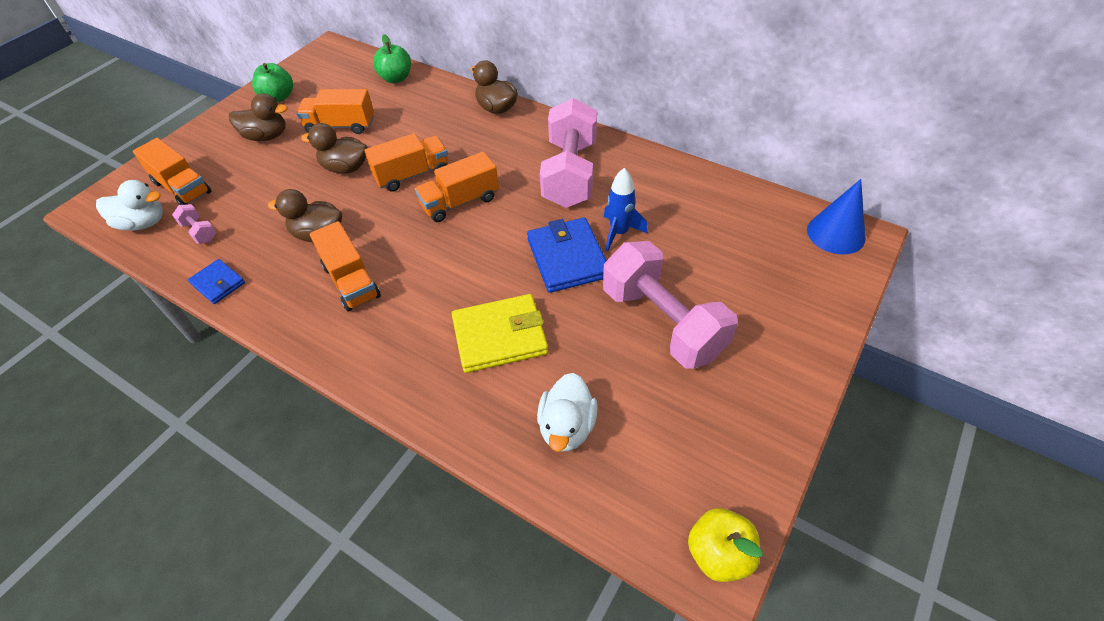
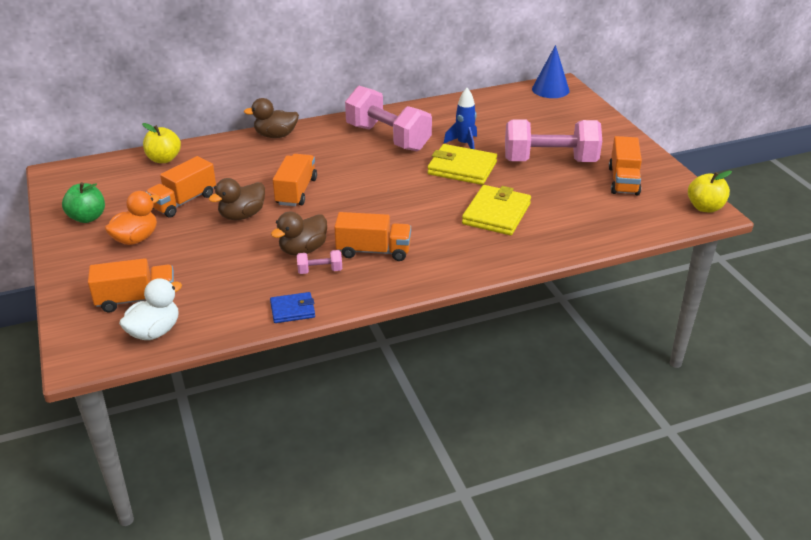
camera: 55 degrees left, 15 degrees down
(199, 232) = (214, 304): pink dumbbell -> pink dumbbell (320, 271)
(266, 136) = (136, 239): brown duck -> orange duck
(396, 78) = (164, 159): green apple -> yellow apple
(460, 202) = (355, 184): orange truck -> orange truck (623, 181)
(567, 258) = (462, 168): blue wallet -> yellow wallet
(567, 427) = (588, 218): white duck -> none

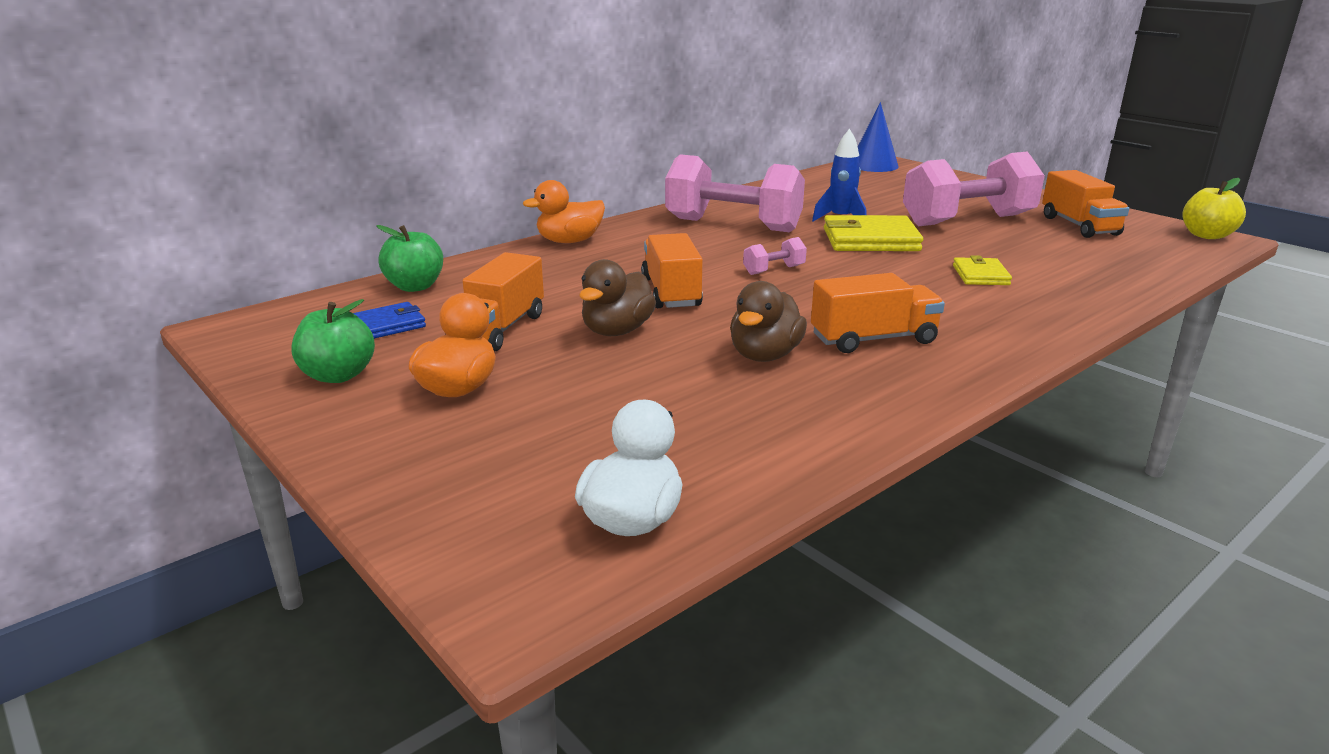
camera: 20 degrees left, 10 degrees down
(137, 299) = (545, 475): orange truck -> none
(164, 159) = (415, 286): yellow apple -> green apple
(276, 135) = (569, 241): brown duck -> orange duck
(292, 310) = (846, 434): blue wallet -> blue wallet (388, 325)
(320, 271) = (824, 376): pink dumbbell -> pink dumbbell (774, 270)
(496, 214) = (980, 275): yellow wallet -> yellow wallet, size x0.57

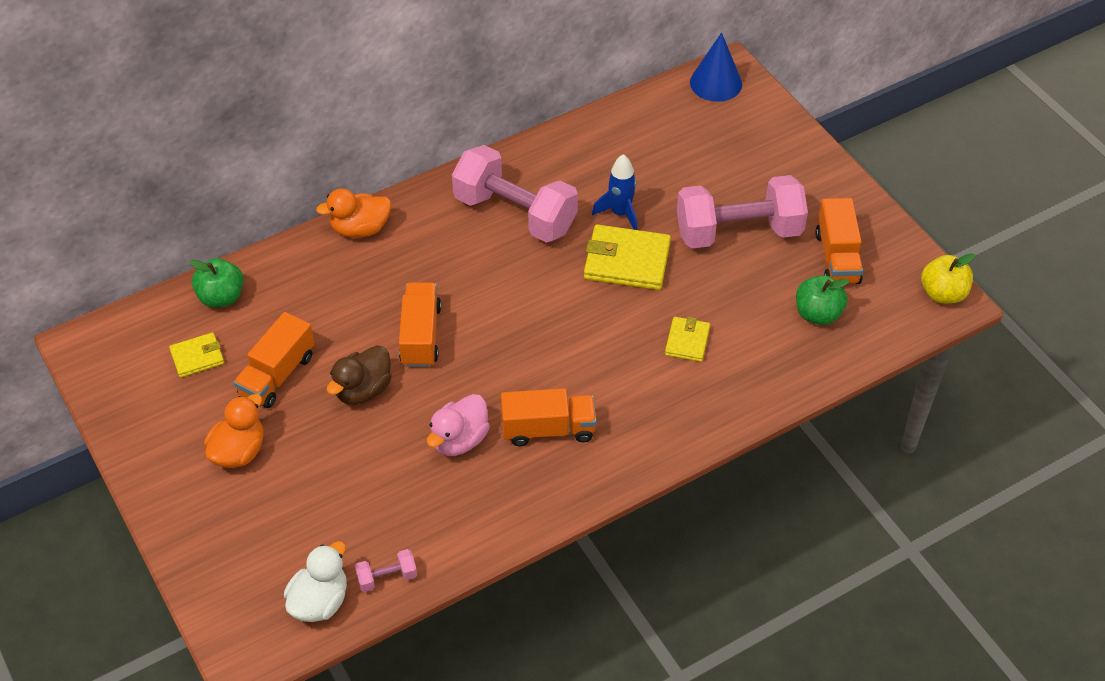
camera: 10 degrees right, 25 degrees up
(338, 375) = (160, 423): green apple -> green apple (818, 314)
(388, 325) = (197, 357): blue wallet -> yellow wallet
(765, 355) = (459, 440): brown duck -> pink duck
(774, 270) = (517, 308): pink dumbbell -> pink dumbbell (387, 577)

